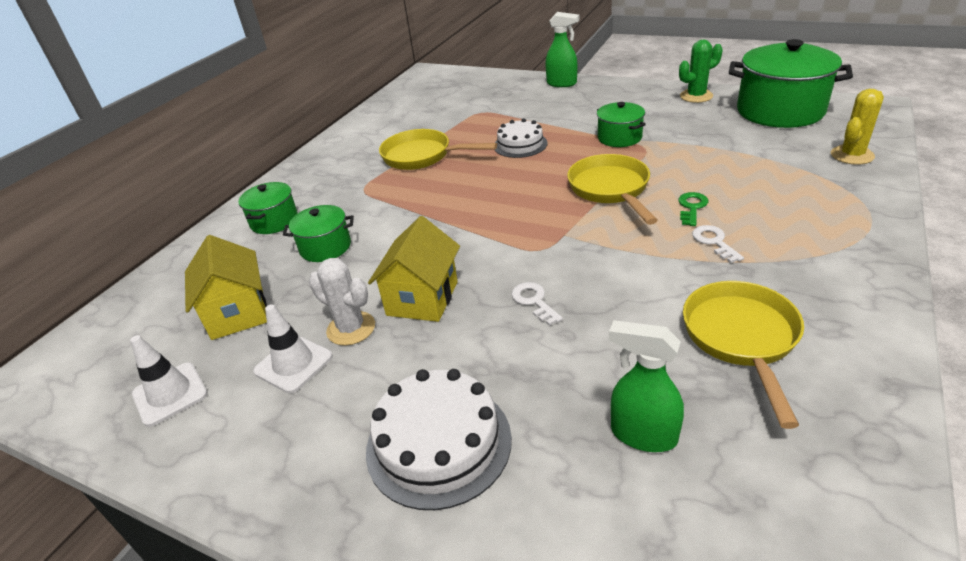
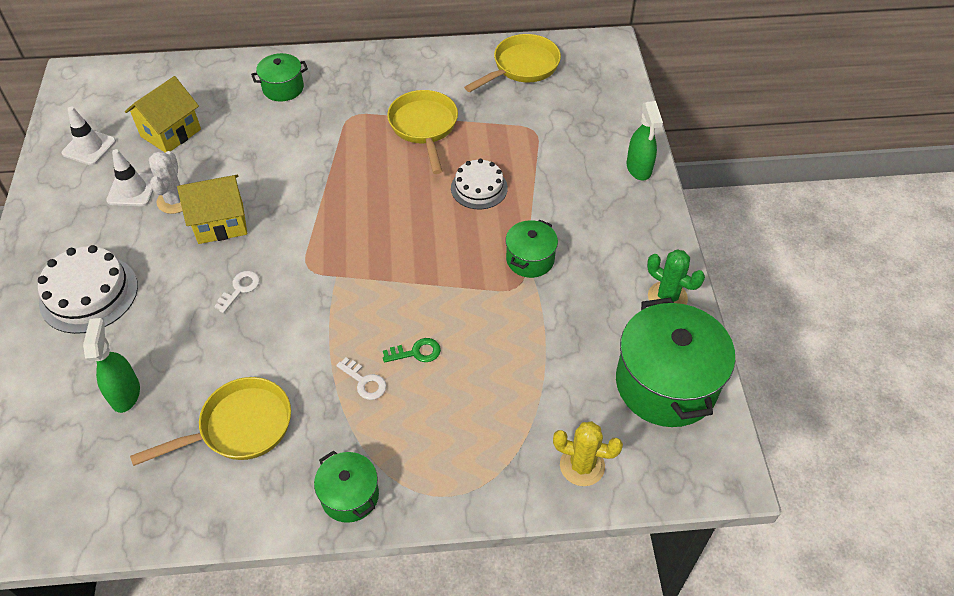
camera: 55 degrees right, 15 degrees up
(325, 247) = (261, 137): green pot -> green pot (350, 496)
(610, 189) = (423, 284): yellow pan -> yellow pan (522, 67)
(714, 242) = (365, 382): white key -> white key turned 90 degrees clockwise

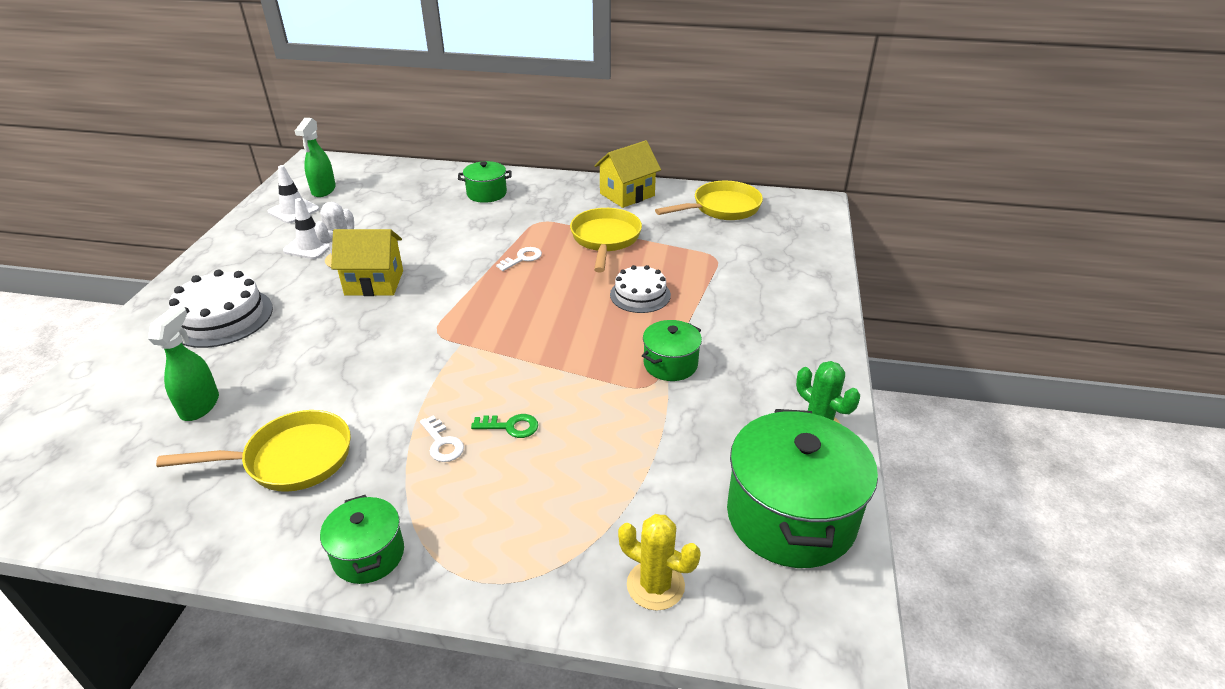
camera: 15 degrees right, 15 degrees down
(171, 133) = (369, 211): yellow house -> yellow house (627, 194)
(240, 289) = (362, 338): white key -> white key (522, 258)
(639, 169) = (819, 305): green spray bottle -> green spray bottle (323, 190)

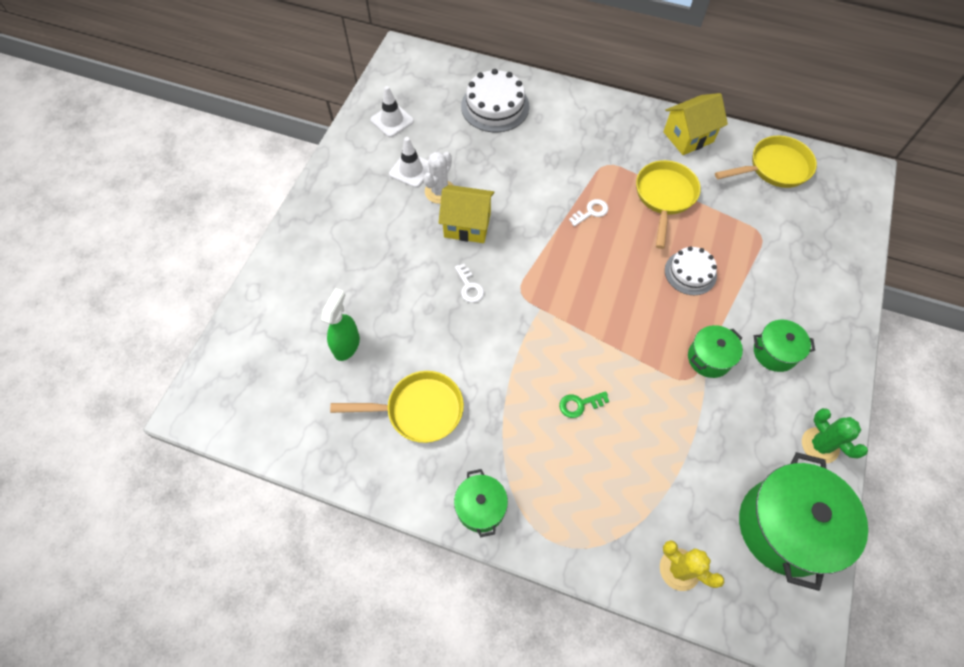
camera: 10 degrees right, 25 degrees up
(222, 317) = (349, 249): white cake -> white cake (495, 106)
(323, 190) = (415, 95): green spray bottle -> none
(442, 443) = (528, 413): white key -> white key (469, 287)
(486, 193) = (560, 118): green pot -> green pot (774, 352)
(510, 426) = (579, 404): green key -> green key turned 150 degrees clockwise

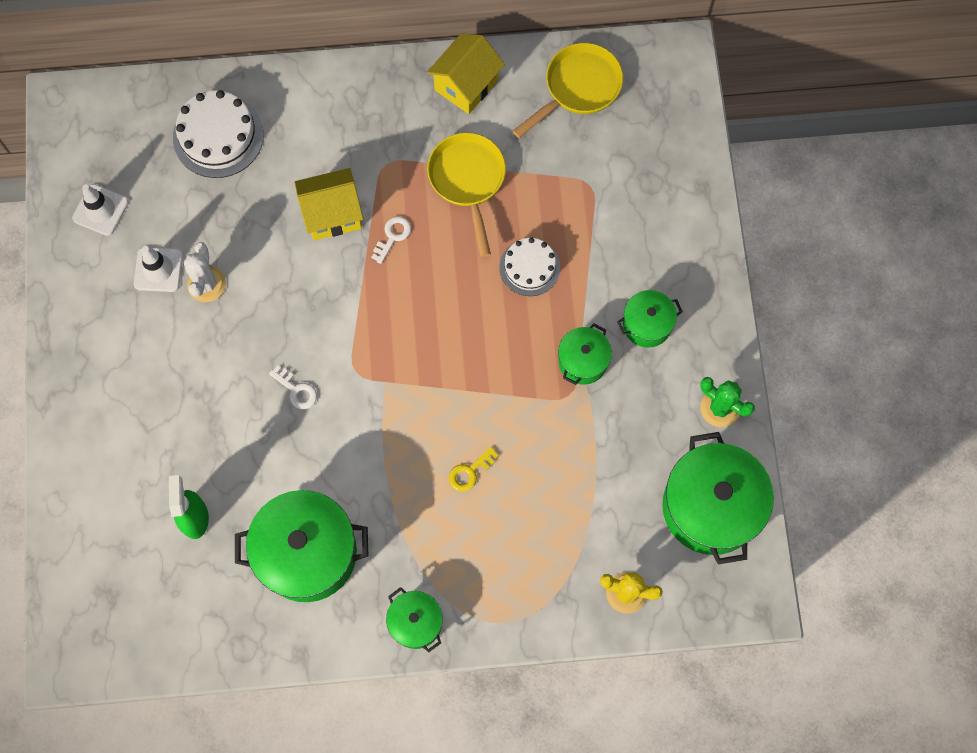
camera: 25 degrees left, 10 degrees up
(419, 410) = (307, 553): yellow pan -> green pot
(467, 225) = (259, 314): yellow house -> yellow house (332, 214)
(579, 404) = (470, 472): green key -> yellow key

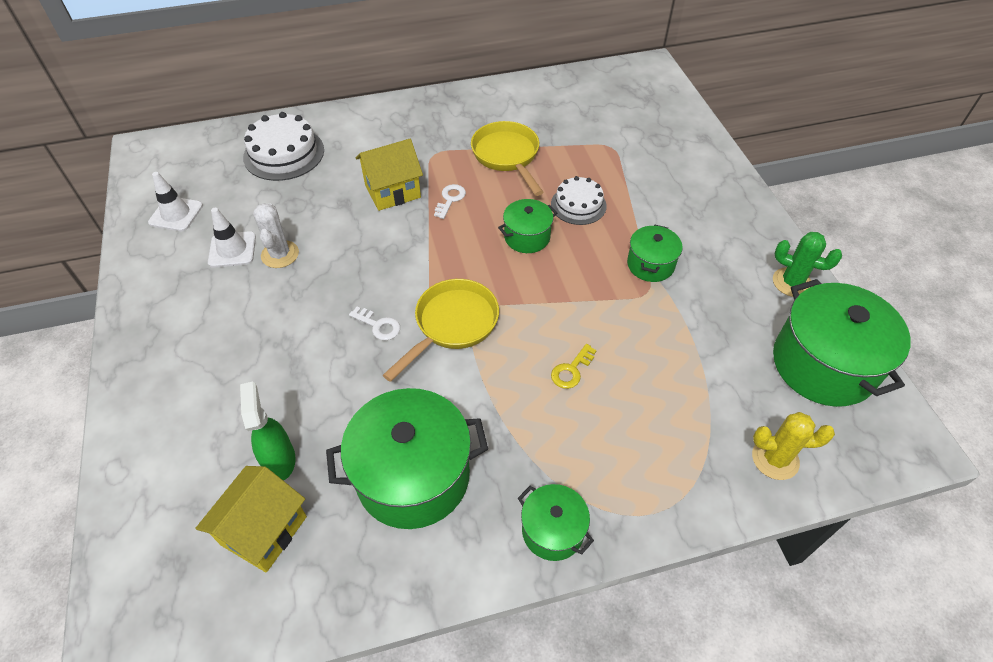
camera: 10 degrees left, 20 degrees down
(466, 85) = (489, 101): yellow house -> yellow house (264, 530)
(578, 88) = (580, 93): yellow pan -> yellow pan (452, 324)
(647, 324) = (697, 231): green pot -> green pot (527, 237)

